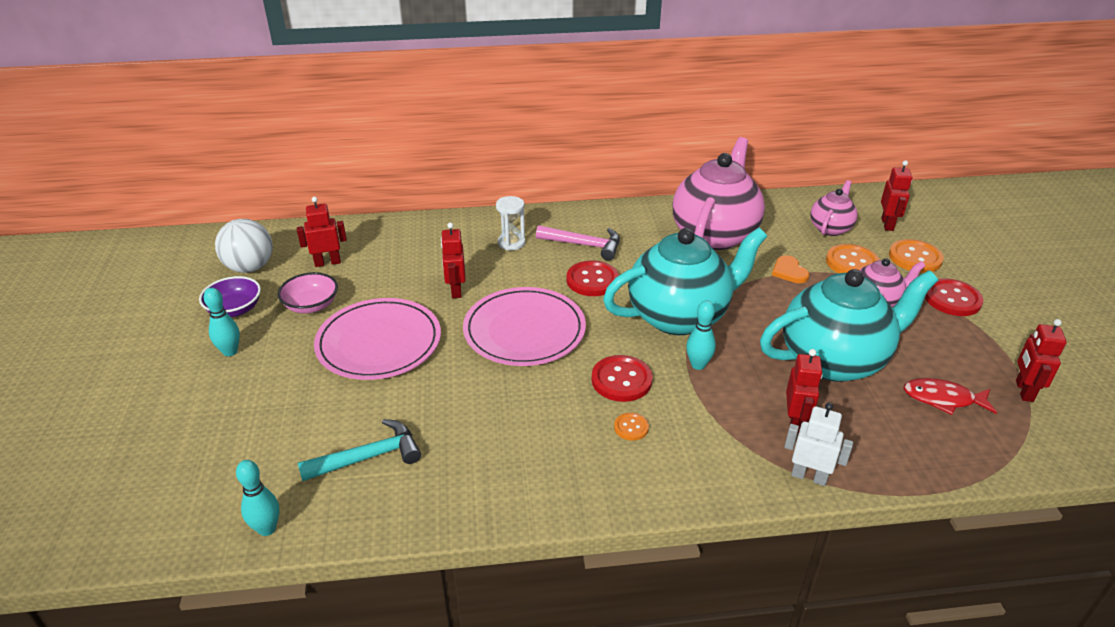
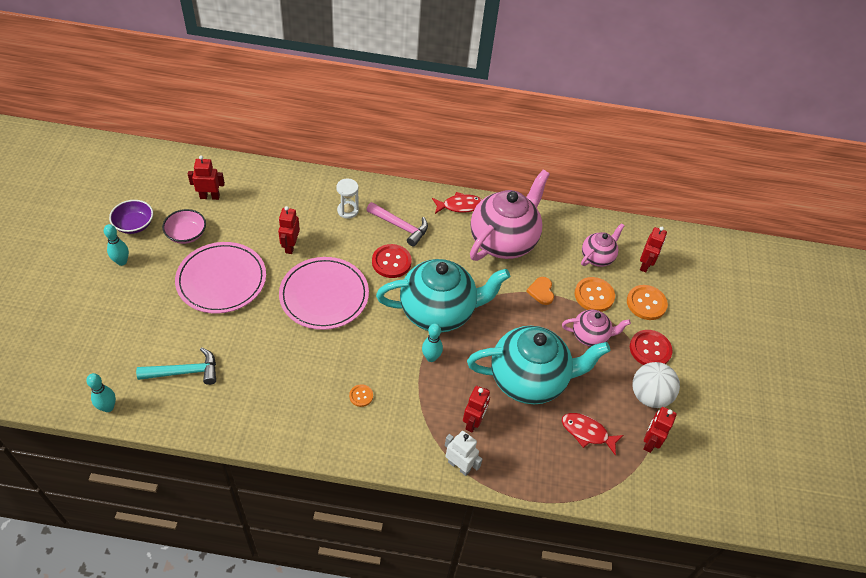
camera: 10 degrees right, 15 degrees up
(250, 267) = (155, 187): white ball -> white ball (649, 396)
(621, 380) = (372, 356): red button -> none
(644, 213) = (460, 206): none -> red fish

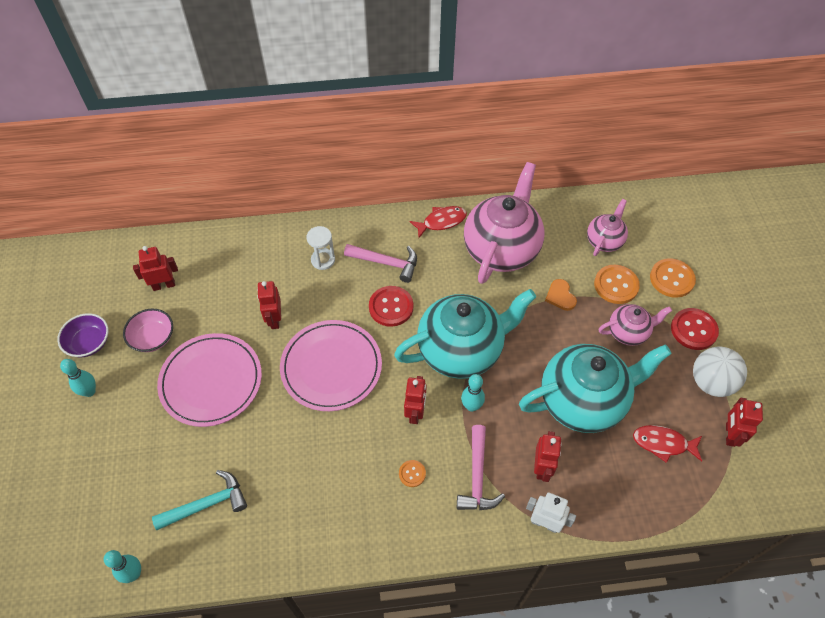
camera: 10 degrees left, 5 degrees up
(415, 414) = (477, 477): none -> pink hammer
(645, 265) = (655, 236): red robot -> red robot (415, 413)

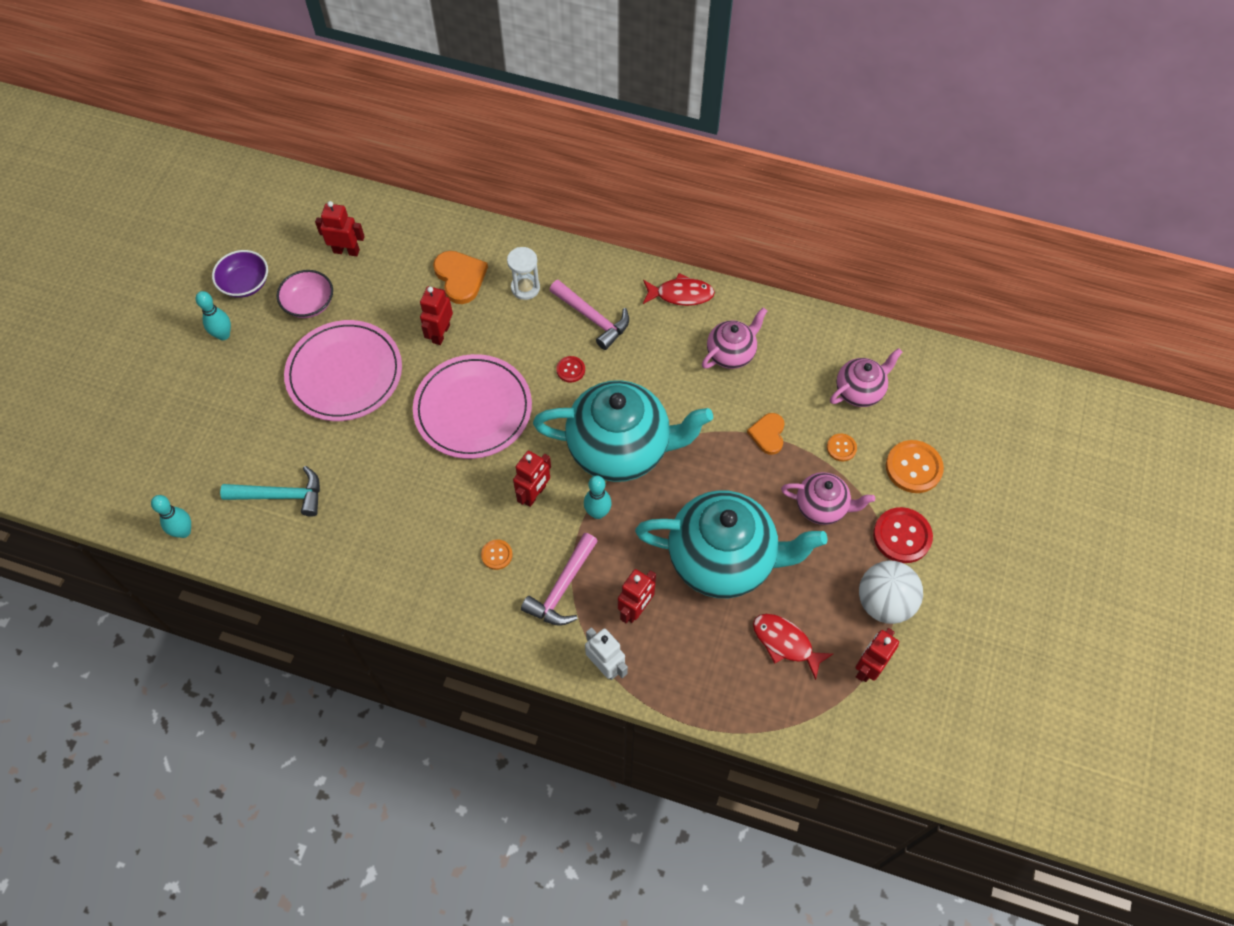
camera: 25 degrees right, 5 degrees up
(268, 271) = (460, 277): none -> orange heart
(391, 307) = (570, 370): red button -> red button, size x0.53
(501, 249) = (731, 353): pink teapot -> pink teapot, size x0.51
(616, 285) = (841, 448): orange button -> orange button, size x0.53

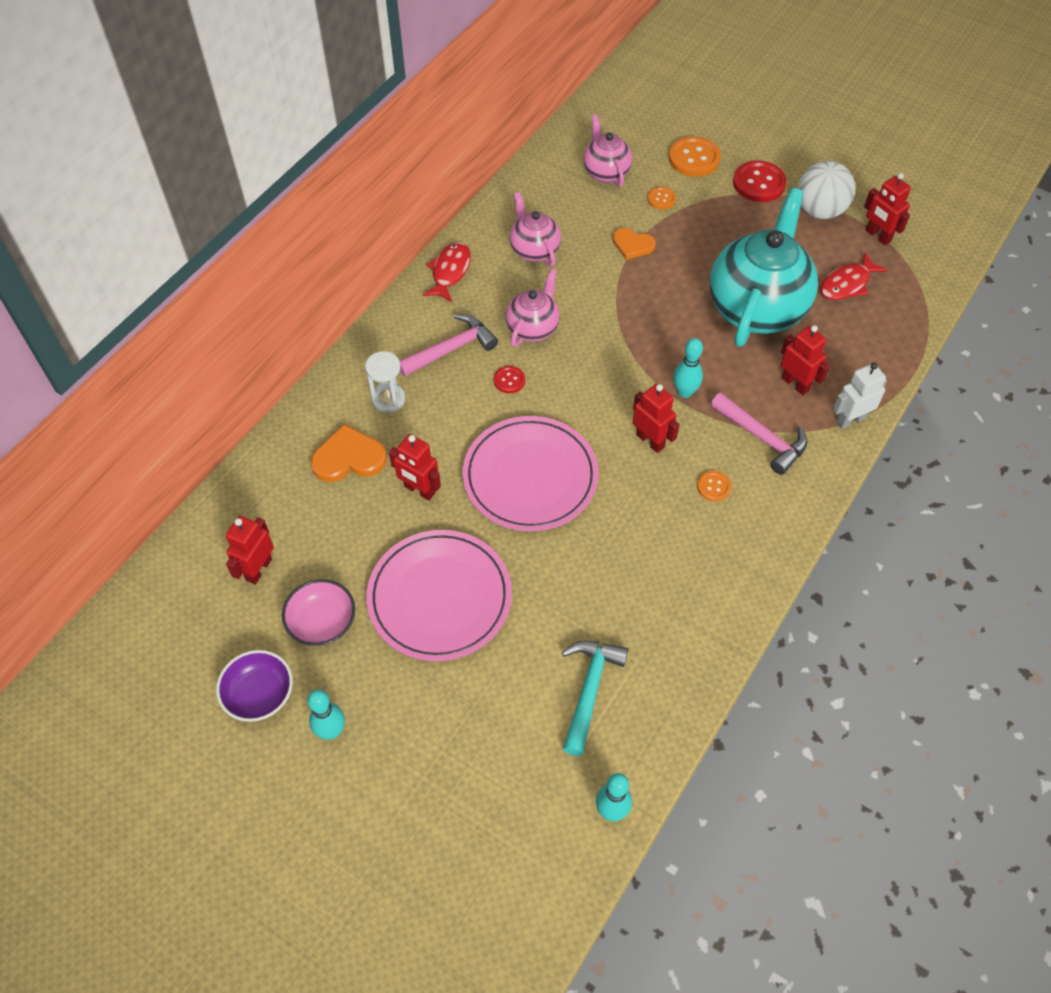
camera: 75 degrees left, 5 degrees down
(620, 449) = (617, 359): turquoise teapot -> none
(822, 507) = (718, 227): pink teapot -> pink teapot (533, 328)

